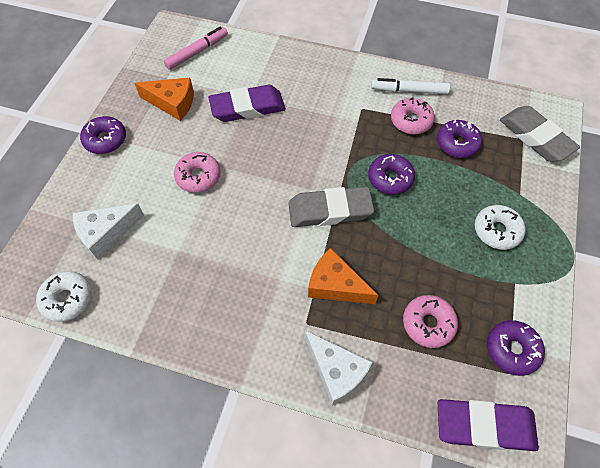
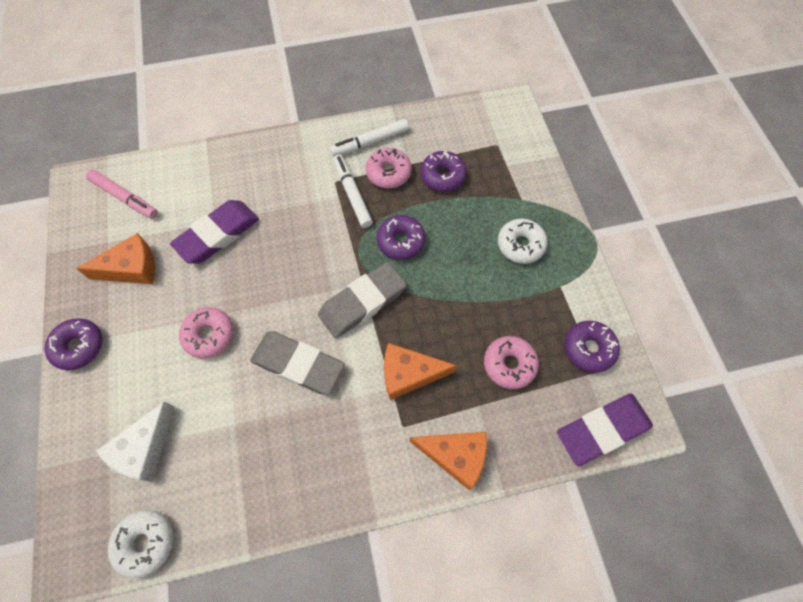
camera: 30 degrees left, 5 degrees up
(197, 52) = (124, 197): pink marker -> pink marker turned 105 degrees clockwise
(336, 371) = (455, 456): white cheese -> orange cheese
(370, 124) = (352, 194): none -> white marker
(535, 137) = (506, 137): grey eraser -> grey eraser (298, 364)

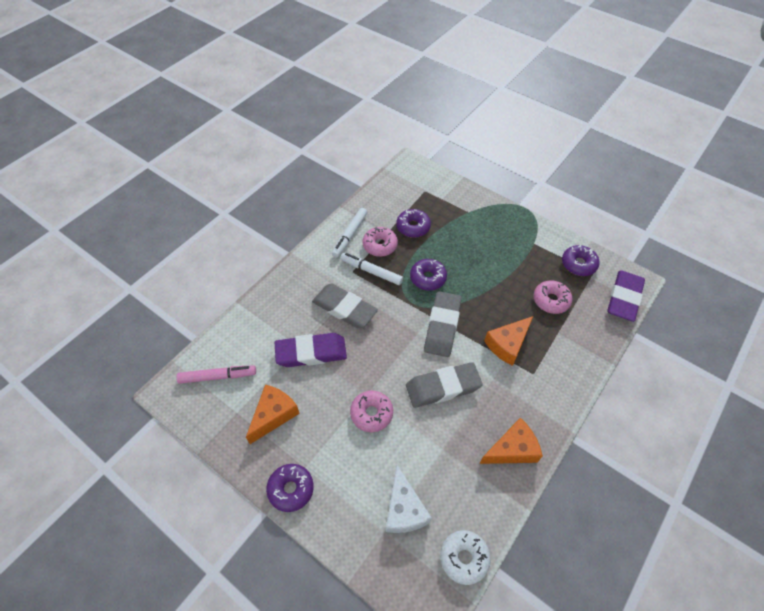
camera: 40 degrees left, 10 degrees down
(218, 235) = (311, 353): purple eraser -> purple eraser turned 75 degrees clockwise
(289, 214) = (344, 308): none -> grey eraser
(455, 456) = (573, 366): orange cheese -> orange cheese (512, 449)
(520, 245) = (493, 236): white donut -> none

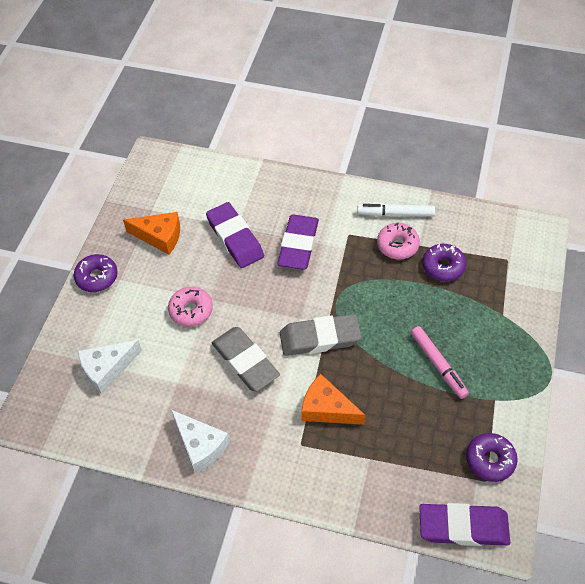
camera: 70 degrees right, 0 degrees up
(217, 376) = (180, 181): pink marker -> pink marker (438, 364)
(344, 308) = (298, 245): grey eraser -> purple eraser
(371, 271) = (357, 250): white marker -> none
(428, 278) = (377, 304): purple donut -> none
(464, 558) = (78, 432): white donut -> none
(512, 449) = (200, 445): orange cheese -> white cheese
(551, 300) = (413, 440): pink donut -> none

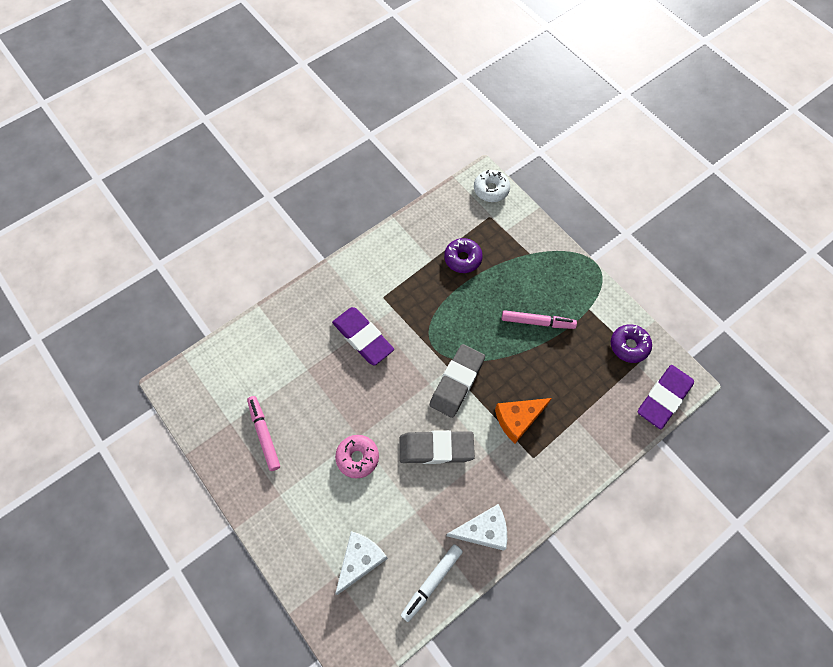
camera: 55 degrees left, 10 degrees up
(97, 277) = (261, 512): purple donut -> none
(107, 369) = (360, 560): white cheese -> white cheese turned 150 degrees counterclockwise
(160, 237) = (264, 434): orange cheese -> pink marker
(235, 238) = (316, 378): purple eraser -> none
(396, 214) = (392, 253): white marker -> white marker (432, 582)
(397, 245) = (420, 273): pink donut -> none
(536, 243) = (491, 189): none -> white donut

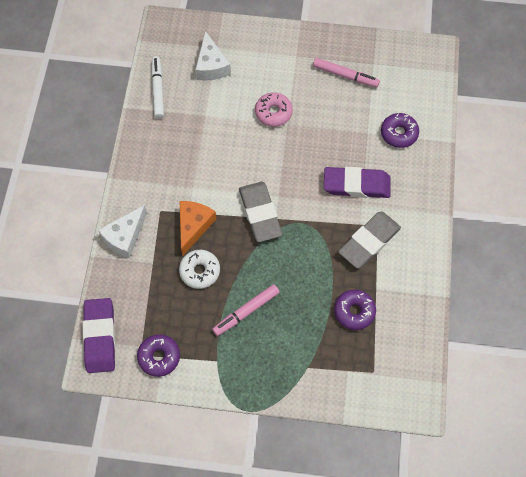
camera: 135 degrees right, 0 degrees up
(286, 346) = (399, 133): none -> purple donut
(436, 448) = (230, 160): grey eraser -> grey eraser (369, 242)
(483, 530) = (153, 141): white cheese -> white cheese (125, 237)
(491, 189) = (399, 400): white donut -> white donut (200, 271)

